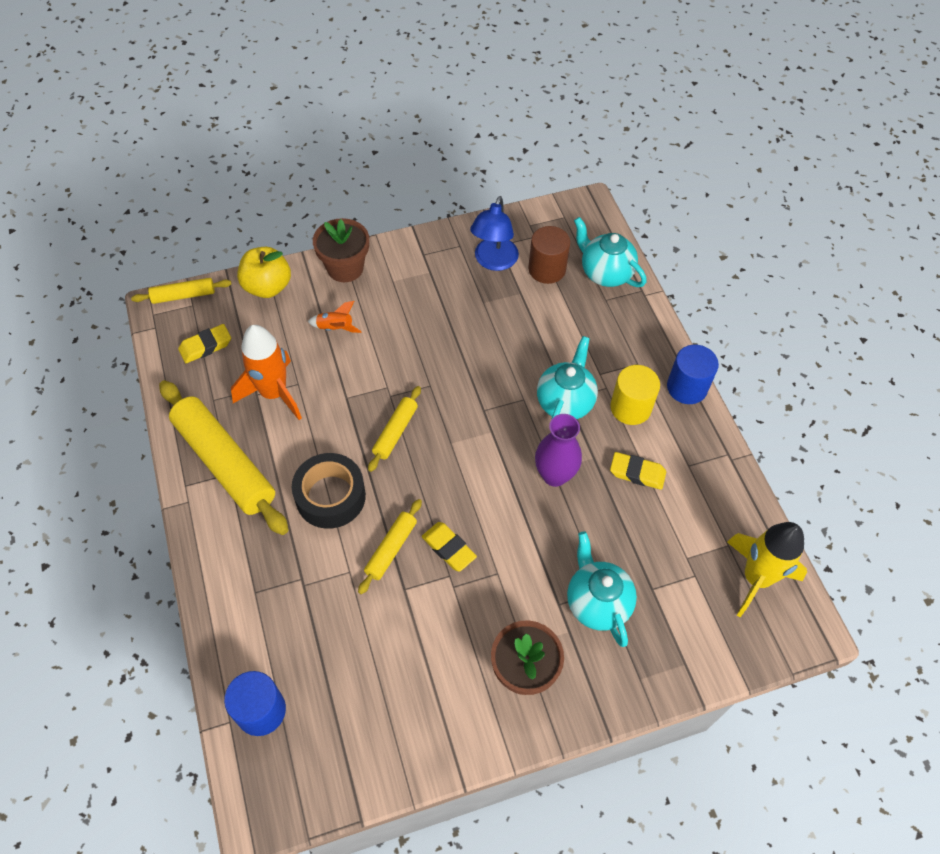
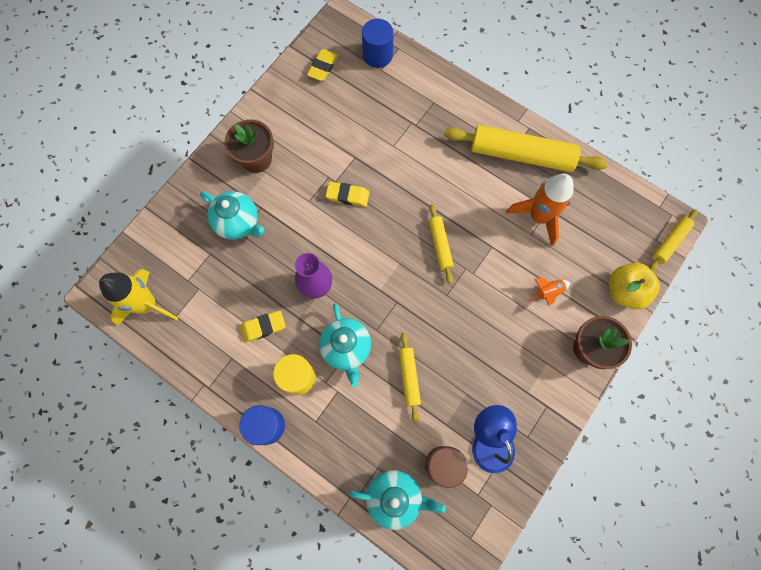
camera: 145 degrees right, 15 degrees up
(206, 346) = (614, 217): yellow eraser -> yellow eraser (323, 67)
(330, 496) = (442, 178): black tape -> none
(391, 549) = (380, 173): yellow rolling pin -> yellow rolling pin (409, 377)

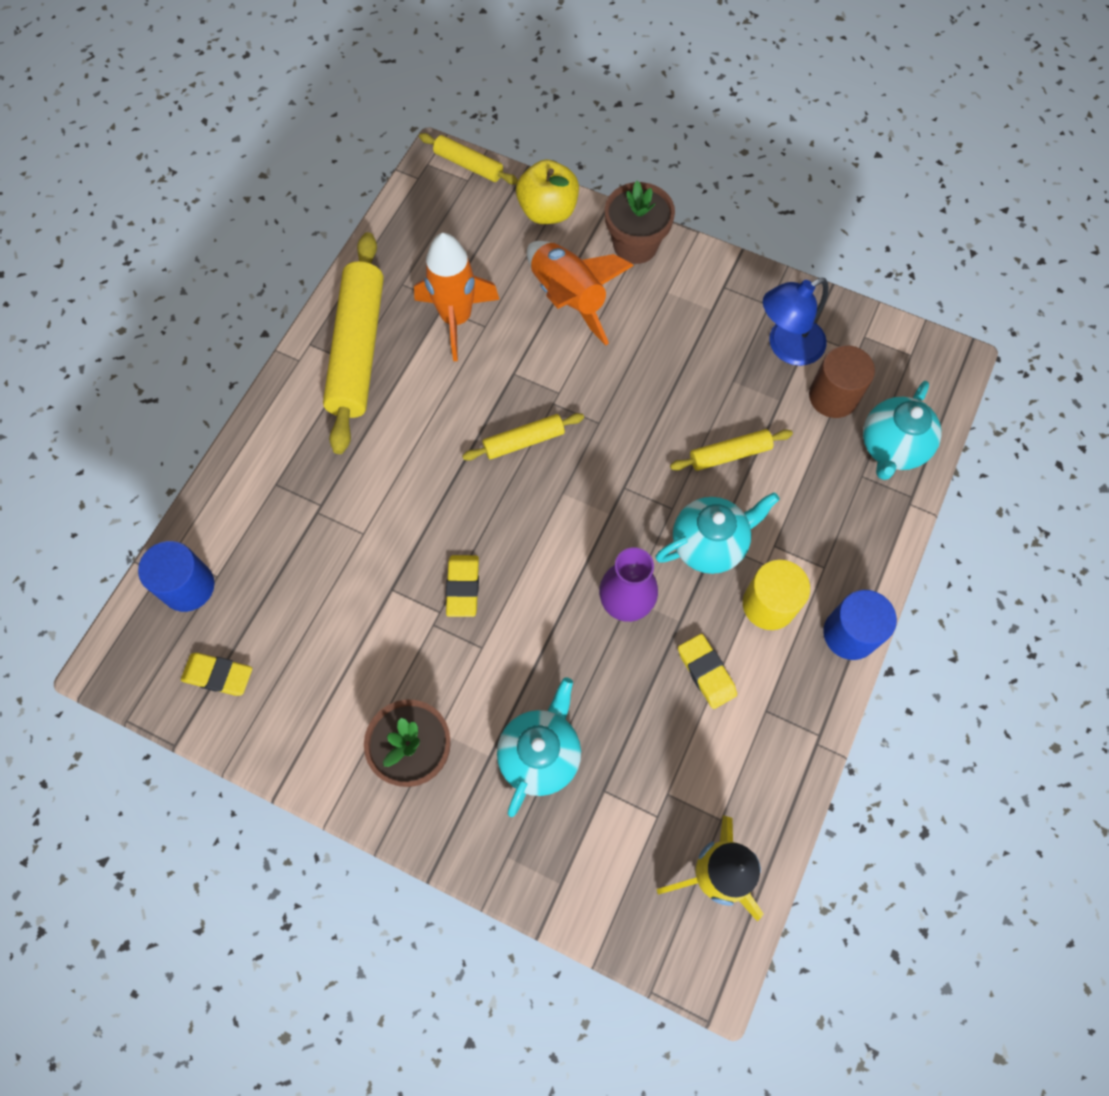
camera: 100 degrees left, 5 degrees down
(395, 497) = (891, 448): turquoise teapot -> turquoise teapot turned 150 degrees counterclockwise
(547, 292) = (568, 298): orange rocket -> orange rocket, size x2.08

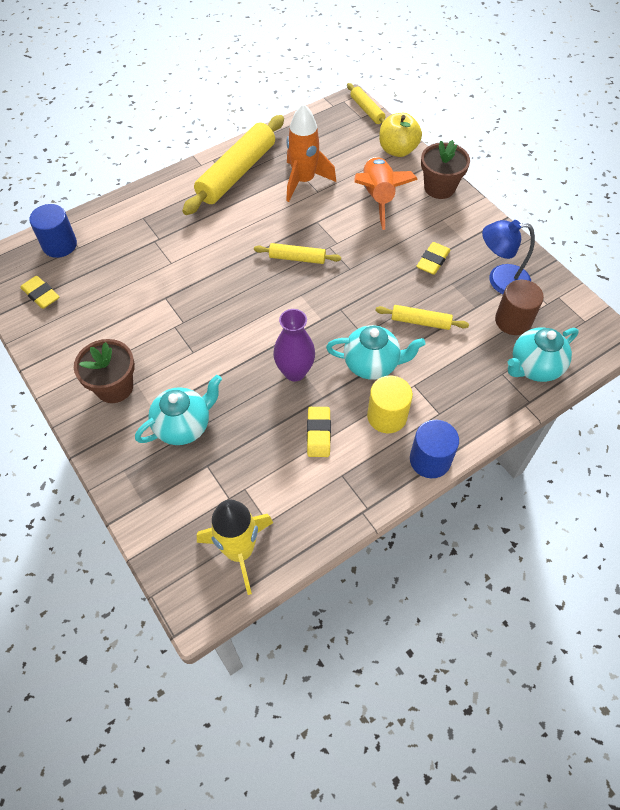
camera: 30 degrees right, 10 degrees down
(463, 587) = (206, 316): yellow eraser -> yellow eraser (433, 261)

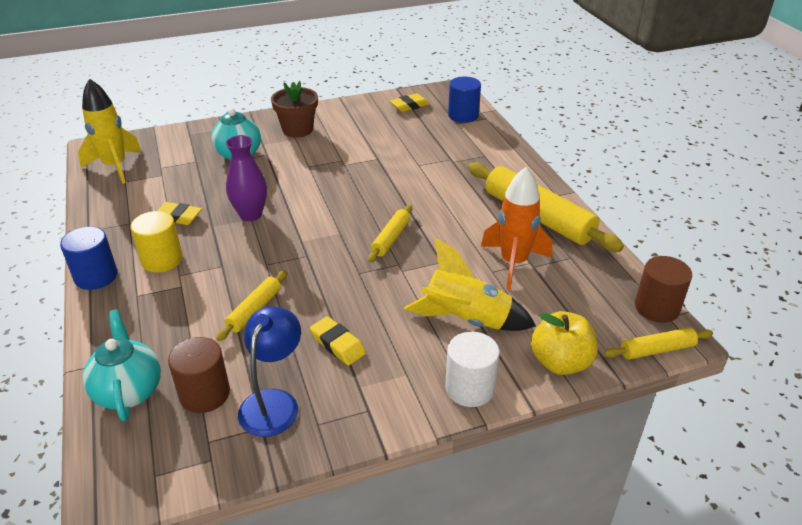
camera: 105 degrees right, 20 degrees down
(326, 110) = (656, 308): none -> brown cylinder
(372, 364) = (225, 262): turquoise teapot -> none
(378, 198) = (466, 320): orange rocket -> yellow rocket
(439, 188) = (469, 388): brown flower pot -> white cylinder

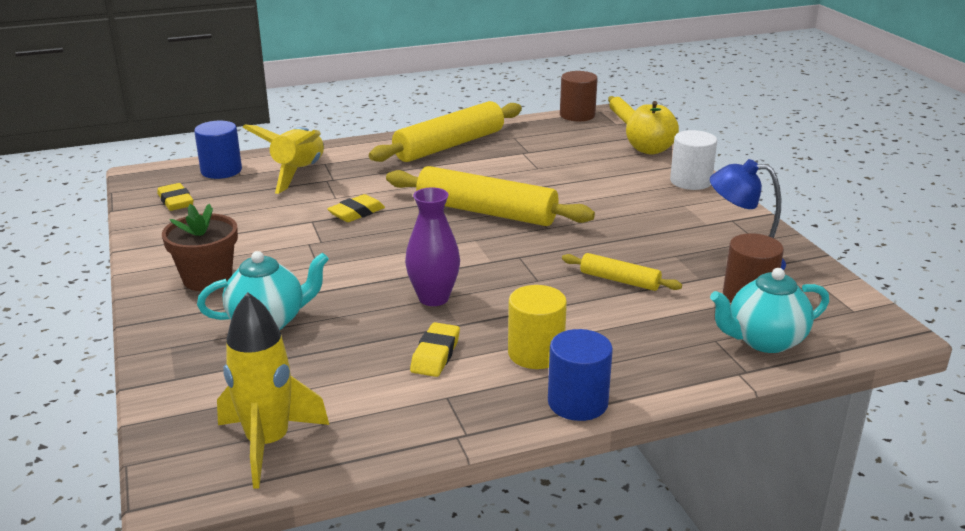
camera: 90 degrees left, 10 degrees down
(337, 344) = (657, 234): yellow eraser -> yellow eraser (356, 213)
(391, 238) = (486, 212): yellow rolling pin -> yellow rolling pin, size x2.01
(466, 320) = (609, 180): yellow rocket -> yellow rocket (298, 173)
(513, 263) = (524, 159): orange rocket -> none

